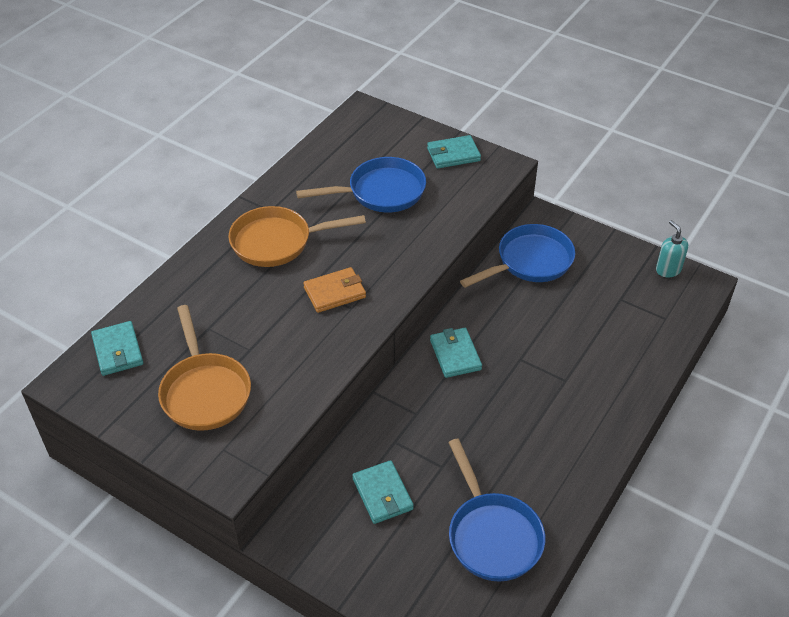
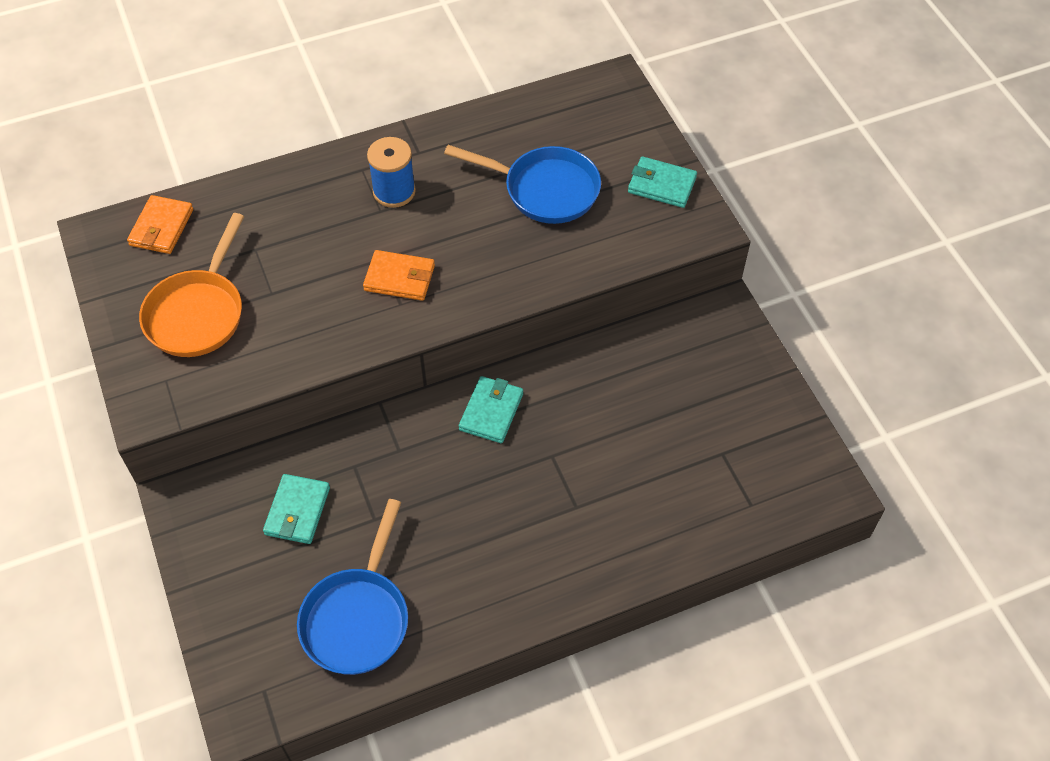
camera: 35 degrees right, 10 degrees up
(118, 351) = (161, 227): turquoise wallet -> orange wallet
(277, 242) = (394, 191): orange pan -> blue spool
(530, 262) = (664, 354): blue pan -> none
(668, 270) = (810, 451): turquoise soap dispenser -> none

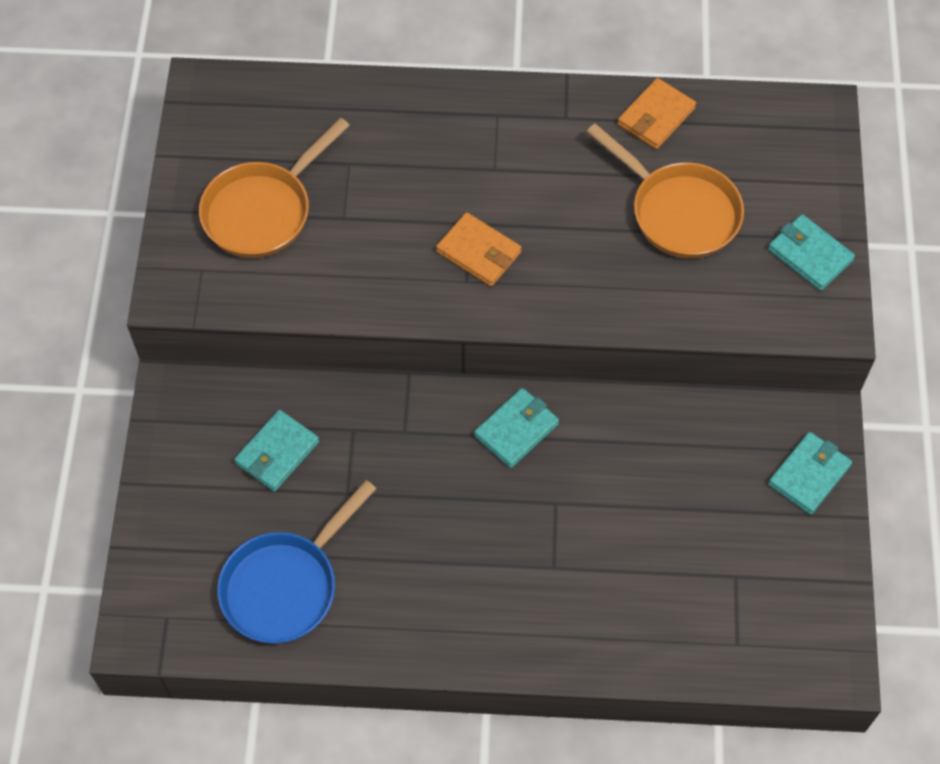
camera: 25 degrees right, 5 degrees up
(161, 227) = (268, 103): orange wallet -> orange wallet (656, 116)
(394, 191) = (518, 153): blue spool -> none
(545, 190) = (679, 212): blue pan -> orange pan
(737, 354) = (809, 475): none -> turquoise wallet

